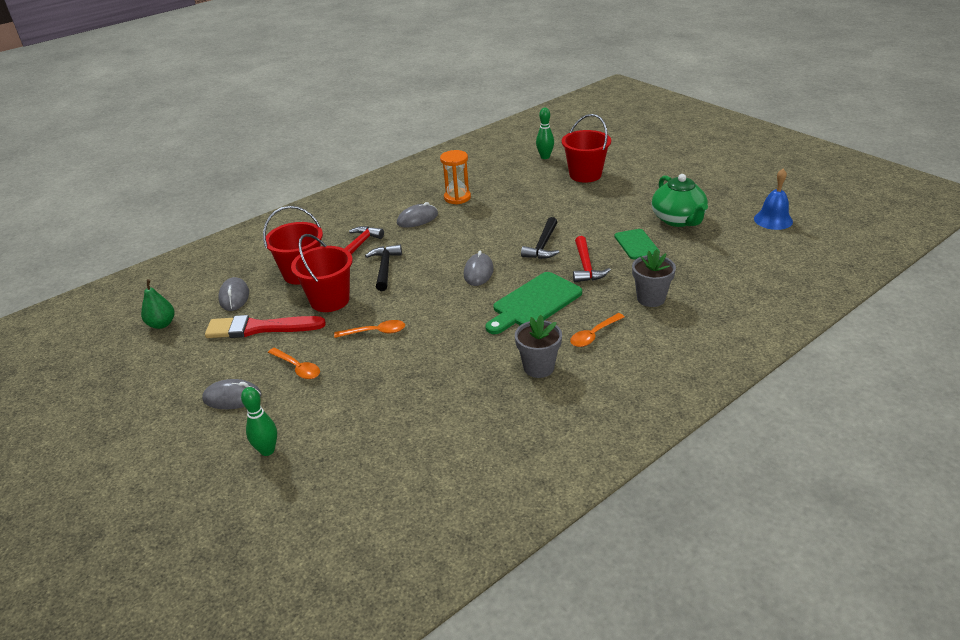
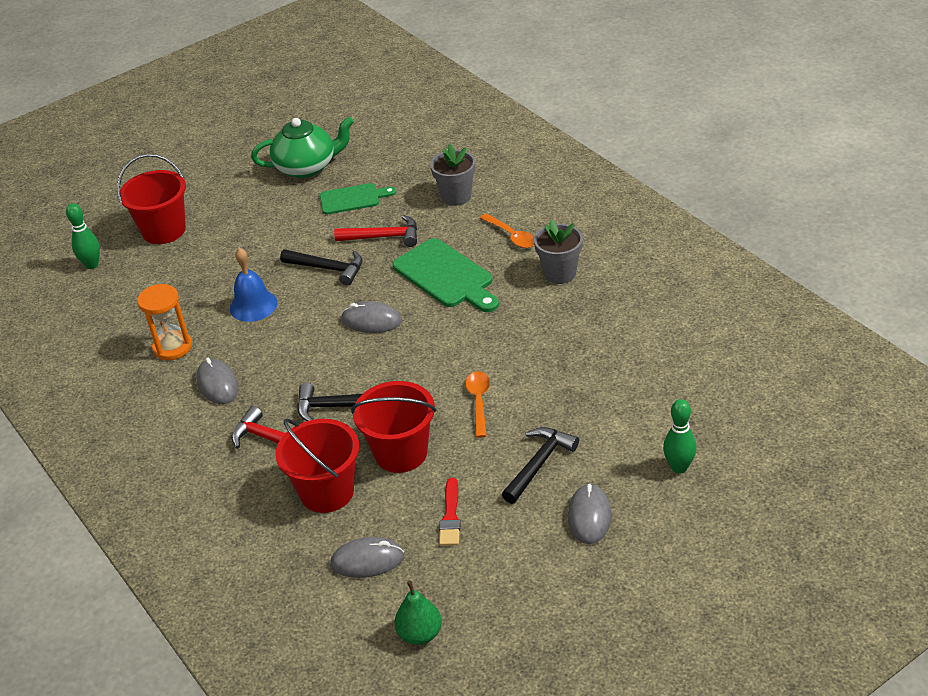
camera: 85 degrees left, 5 degrees up
(259, 328) = (450, 516): red brush -> red brush, size x0.54
(297, 368) = (539, 464): orange spoon -> black hammer
(773, 220) = (331, 108): blue bell -> blue bell (253, 305)

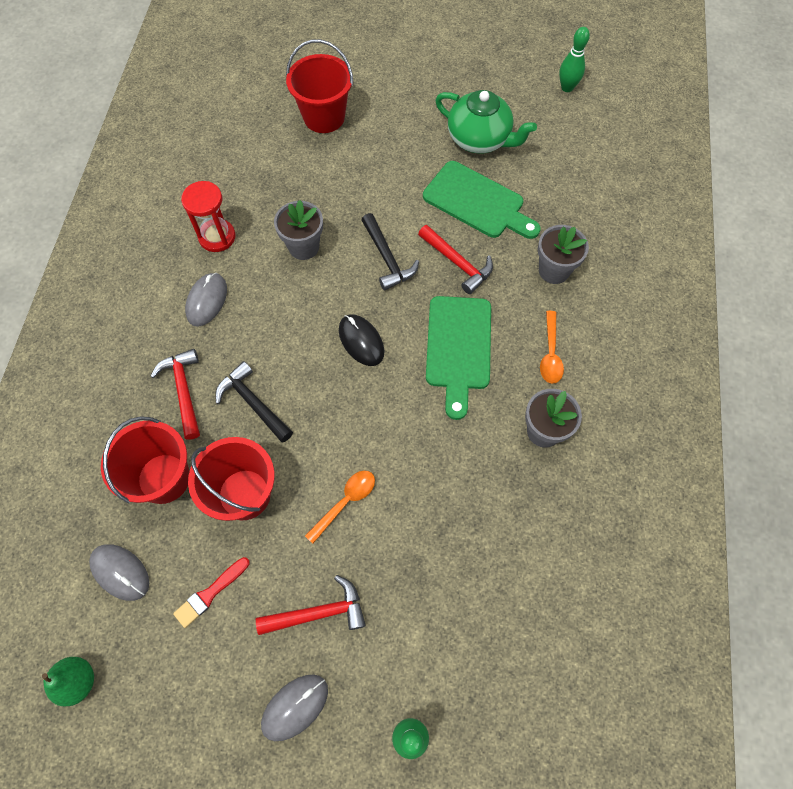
camera: 40 degrees right, 25 degrees up
(92, 265) = (250, 109): green bowling pin -> green bowling pin (567, 88)
(172, 347) = (217, 237): orange hourglass -> red hourglass
(253, 305) = (304, 247): blue bell -> grey flower pot
(353, 199) = (477, 202): green cutting board -> green cutting board, size x1.56
(371, 321) = (361, 341): grey mouse -> black mouse
(539, 464) = (318, 612): black hammer -> red hammer

